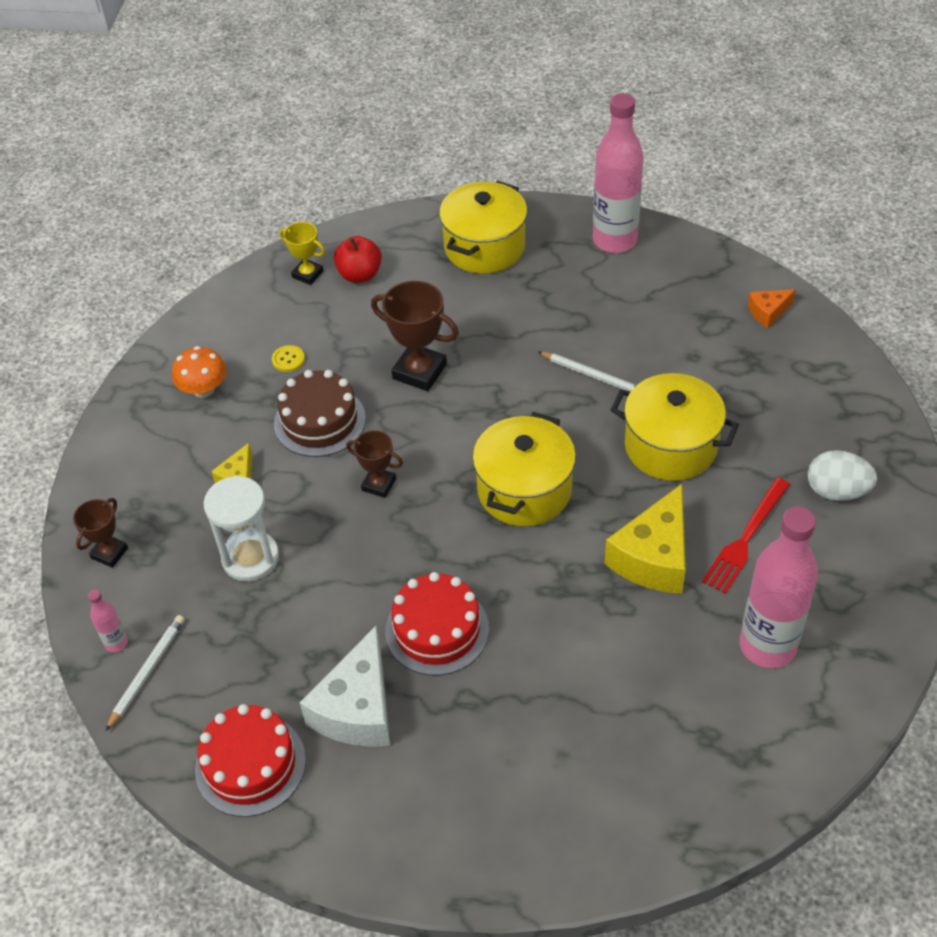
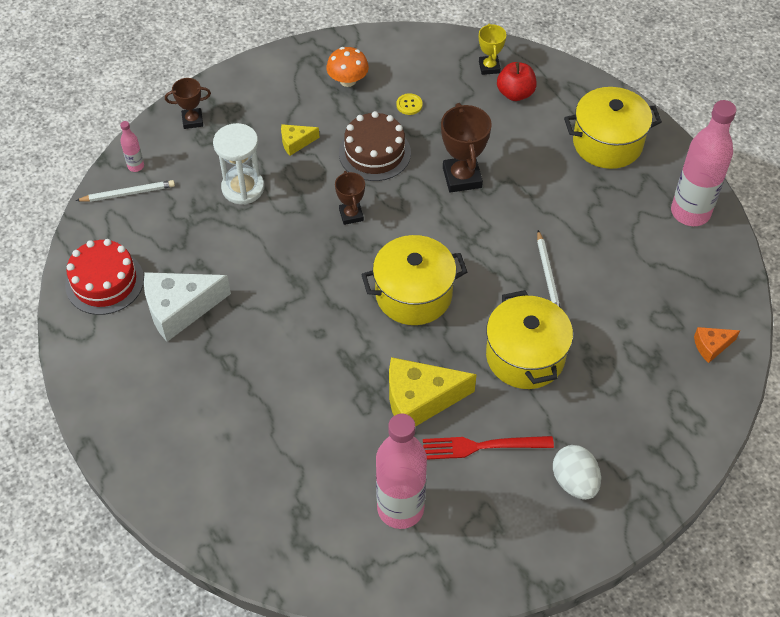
camera: 50 degrees right, 5 degrees up
(437, 630) = (266, 314): red cake -> none
(768, 312) = (711, 346): orange cheese -> orange cheese turned 45 degrees counterclockwise

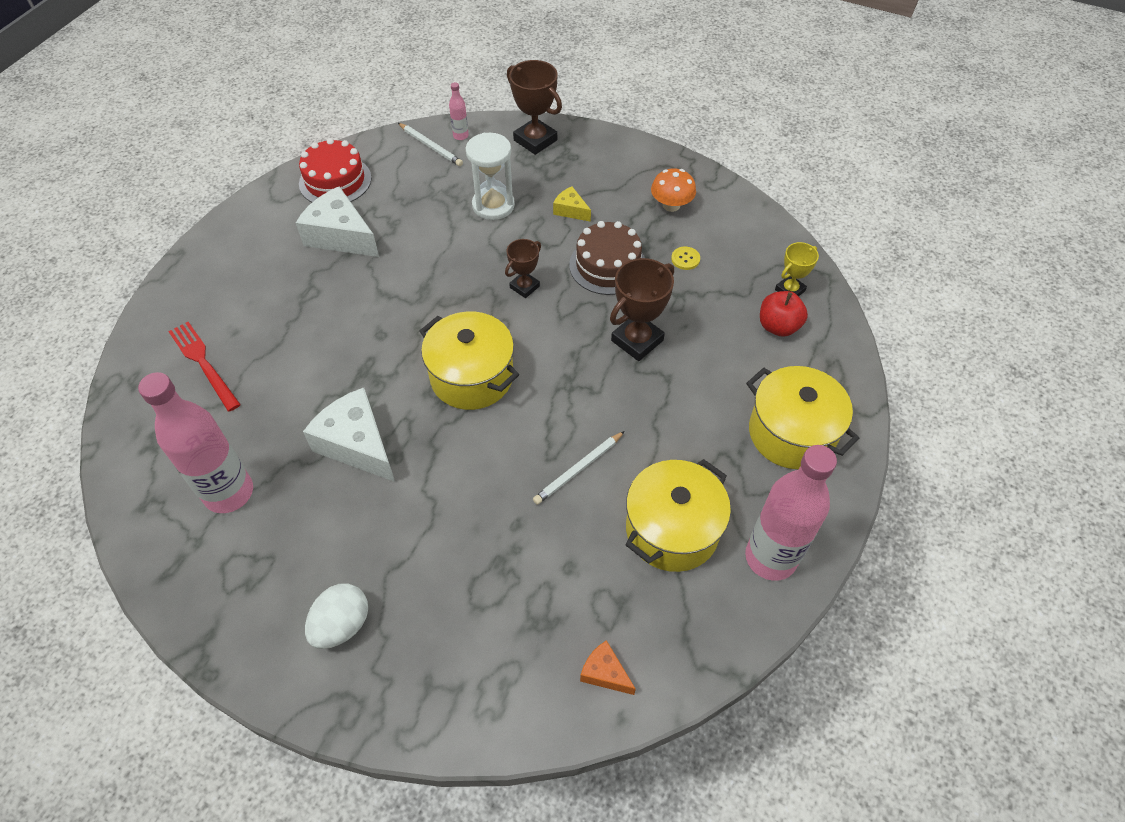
camera: 55 degrees right, 0 degrees up
(192, 120) = (535, 140): brown trophy -> brown trophy, size x1.66
(420, 400) = (357, 444): yellow cheese -> white cheese
(482, 446) = (336, 521): red fork -> red fork (203, 363)
(525, 356) = (465, 502): yellow pot -> yellow pot (672, 530)

